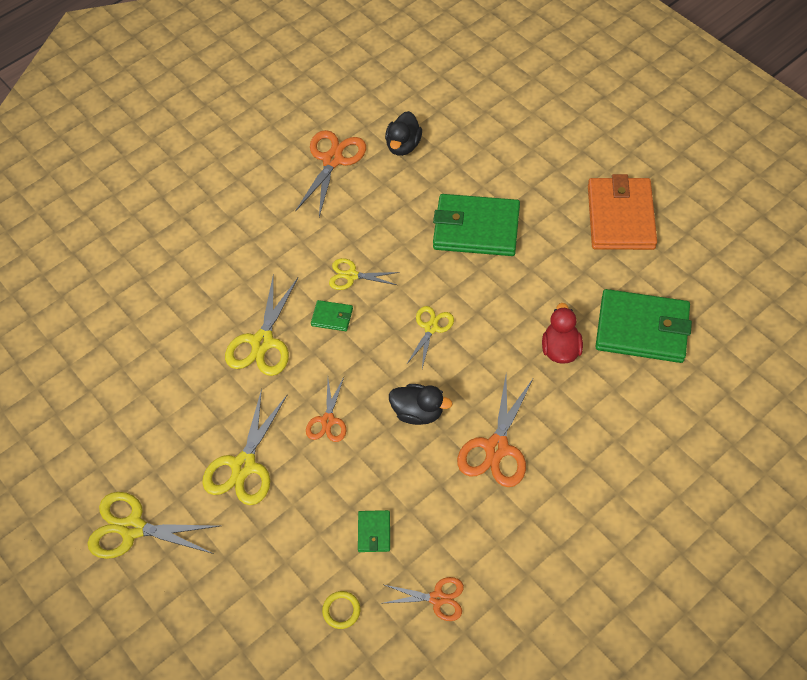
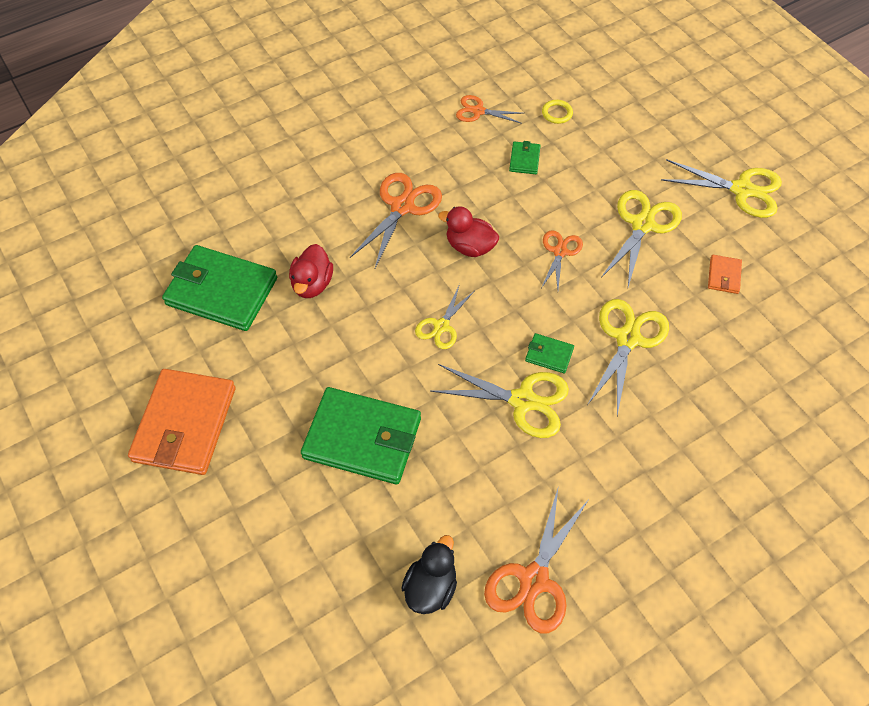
camera: 175 degrees left, 0 degrees up
(167, 419) = (724, 276): none -> orange wallet
(351, 275) = (522, 401): yellow scissors -> yellow scissors, size x1.65
(418, 412) = (470, 246): black duck -> red duck

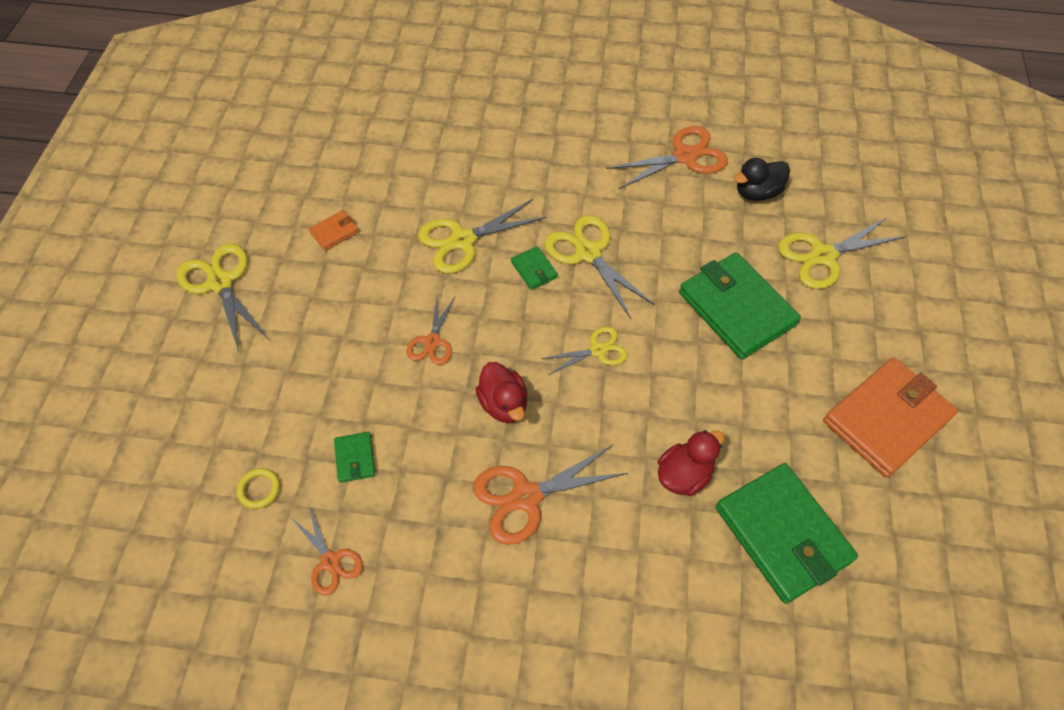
camera: 140 degrees left, 0 degrees up
(524, 159) = (355, 458): green wallet -> green wallet turned 60 degrees counterclockwise
(560, 252) = (432, 341): orange scissors -> orange scissors turned 45 degrees counterclockwise
(642, 225) = (337, 314): yellow scissors -> yellow scissors (823, 256)

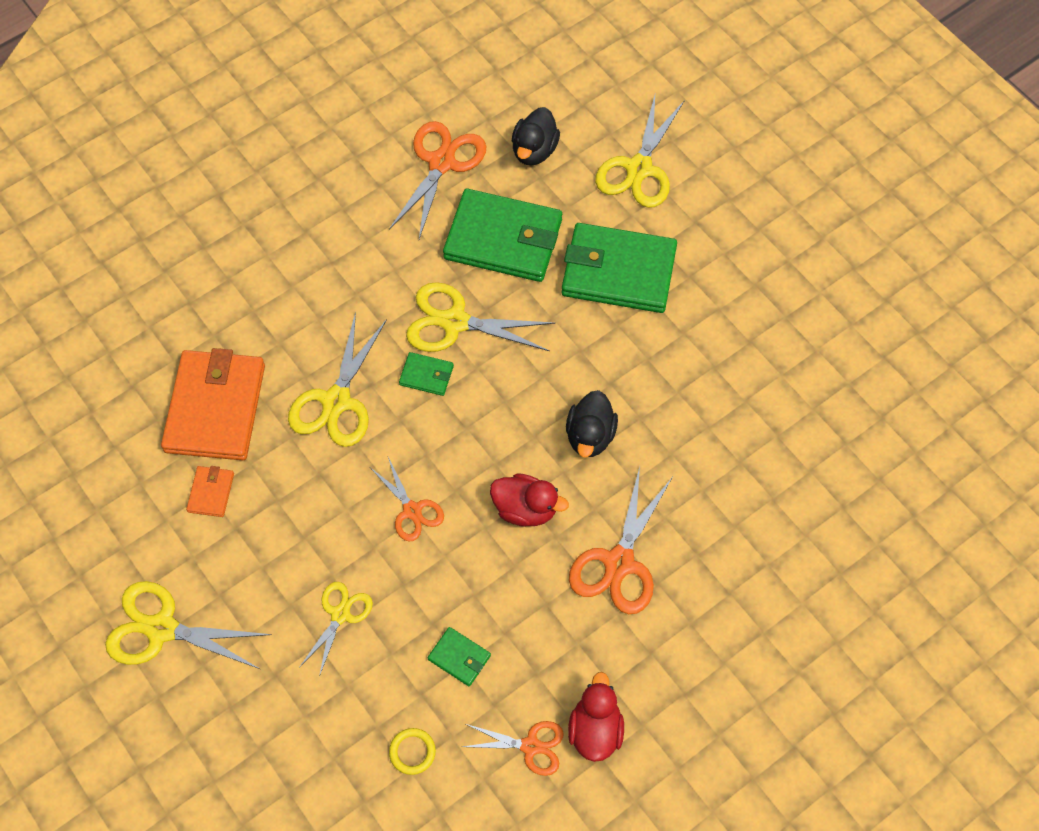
camera: 45 degrees left, 5 degrees up
(598, 350) = (550, 400): yellow scissors -> yellow scissors (340, 614)
(599, 396) = (590, 436): none -> black duck
(684, 474) = (710, 441): red duck -> red duck (595, 730)
(782, 534) = (815, 423): green wallet -> green wallet (503, 239)
(886, 419) = (804, 271): orange wallet -> orange wallet (215, 408)

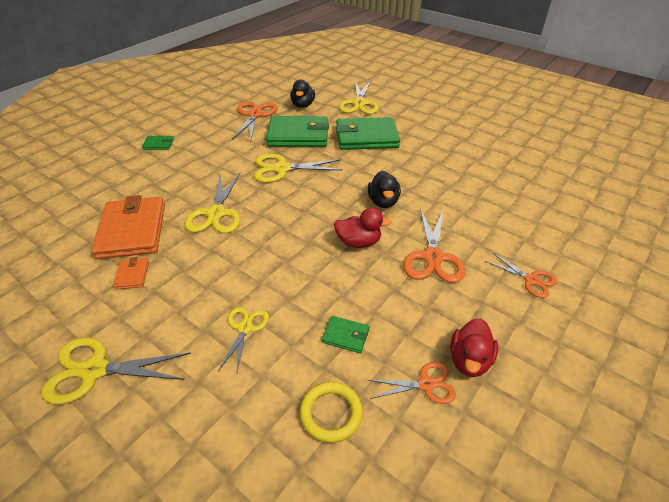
camera: 15 degrees left, 20 degrees down
(412, 510) = (282, 257): orange scissors -> orange scissors (531, 280)
(412, 752) = (331, 413): yellow ring -> yellow ring, size x1.51
(426, 375) = (271, 193): green wallet -> green wallet (158, 144)
(595, 730) = (469, 360): red duck -> red duck turned 150 degrees counterclockwise

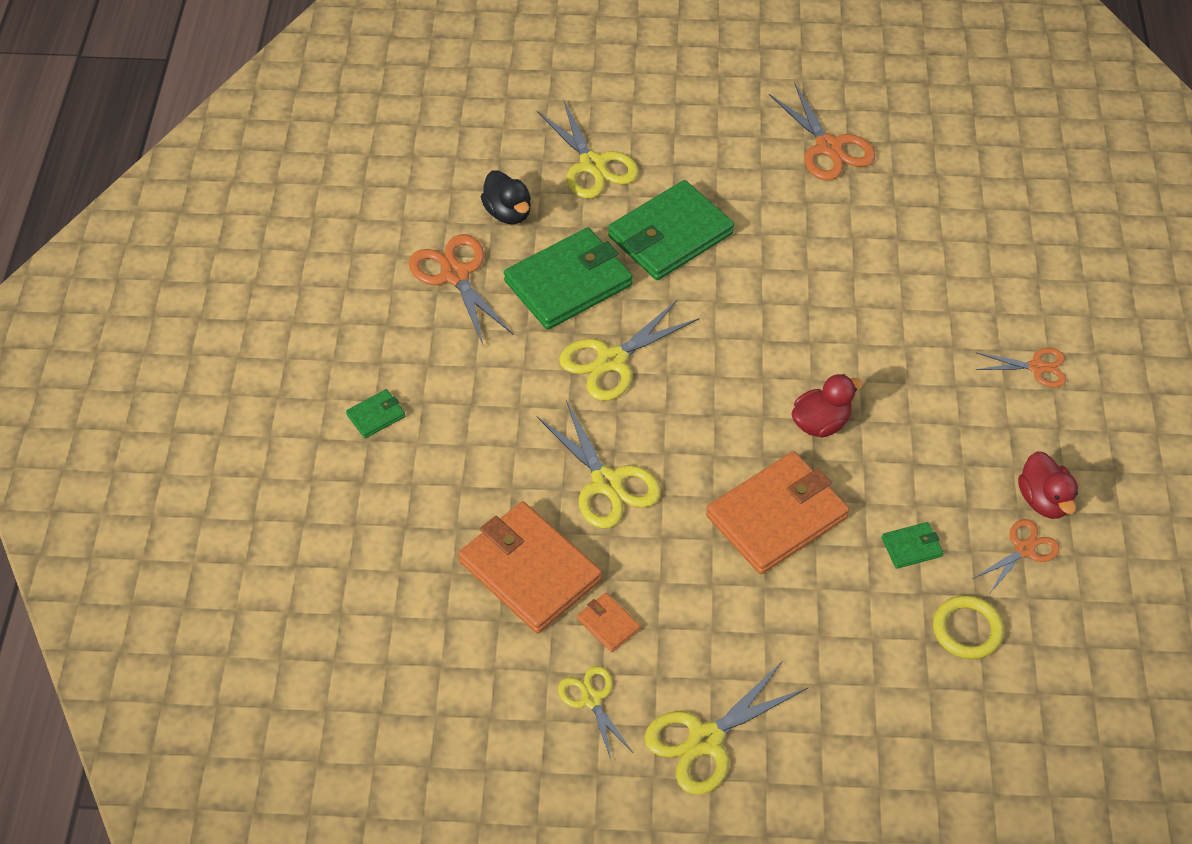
camera: 35 degrees left, 10 degrees up
(245, 328) = (805, 603): yellow scissors -> yellow scissors (591, 699)
(282, 273) = (776, 516): none -> orange wallet
(383, 202) = (795, 344): black duck -> none
(433, 257) = (918, 396): orange scissors -> orange scissors (828, 147)

